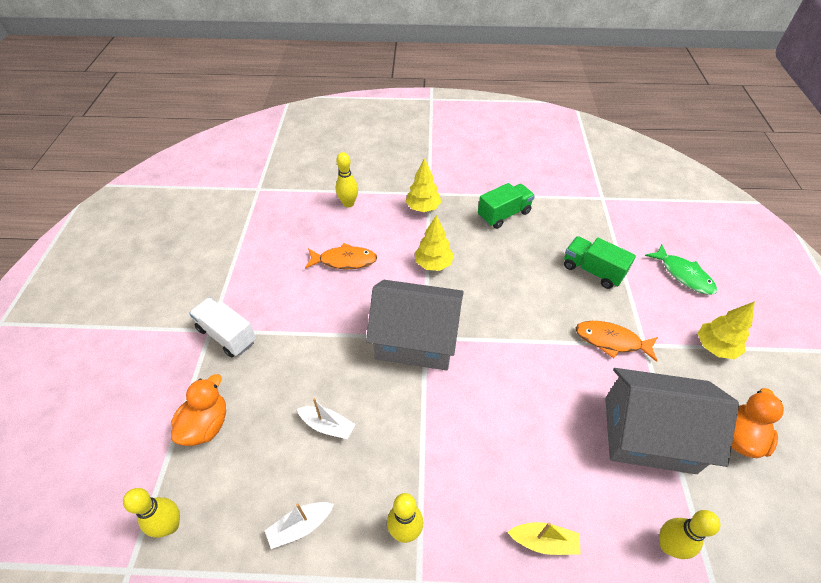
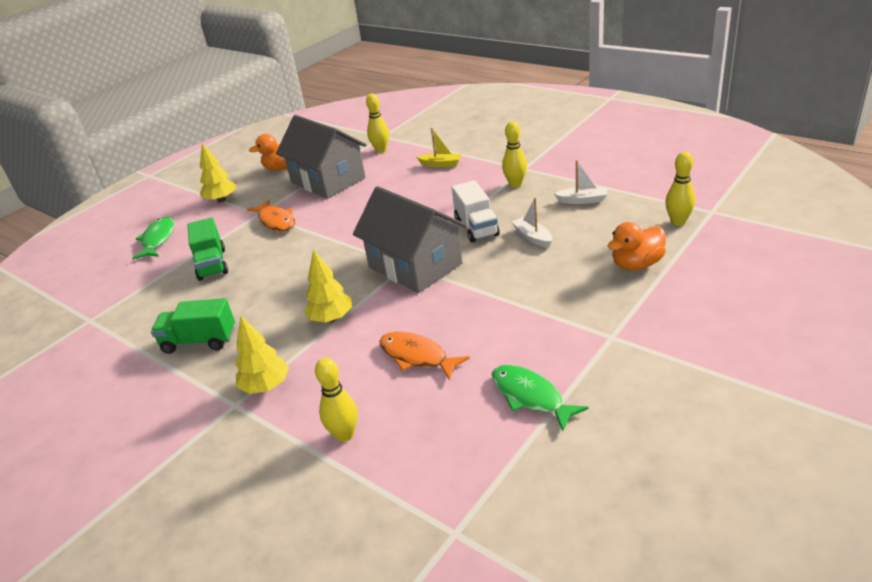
camera: 140 degrees left, 15 degrees down
(227, 335) = (593, 325): white truck -> white truck (476, 227)
(251, 263) = (530, 396): none -> green fish
(544, 541) = (441, 164): yellow boat -> yellow boat turned 150 degrees clockwise

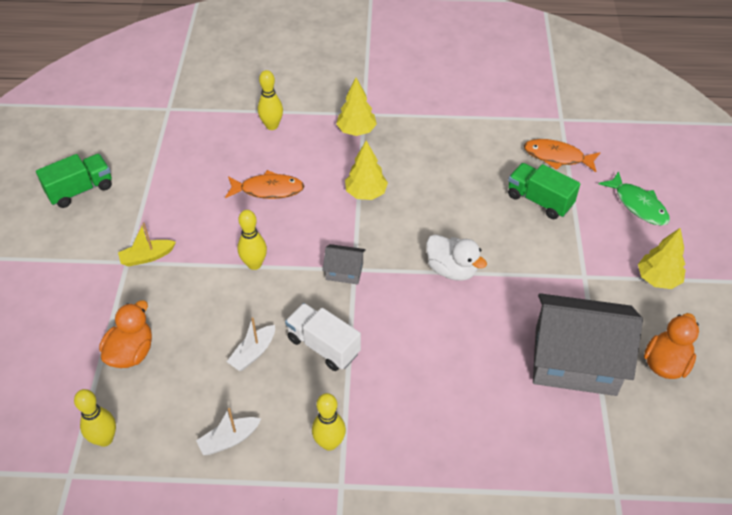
camera: 140 degrees right, 15 degrees up
(199, 341) = (447, 138): green truck -> green truck (80, 190)
(276, 221) = (550, 273): orange fish -> orange fish (557, 157)
(336, 242) = (451, 269): none -> white duck
(381, 150) = (578, 455): yellow bowling pin -> yellow bowling pin (254, 264)
(415, 265) = (344, 271): grey house -> grey house, size x0.43
(441, 164) = (461, 452): yellow boat -> yellow boat (147, 257)
(530, 396) = (166, 192): green fish -> none
(532, 237) = (253, 353): white boat -> white boat turned 105 degrees clockwise

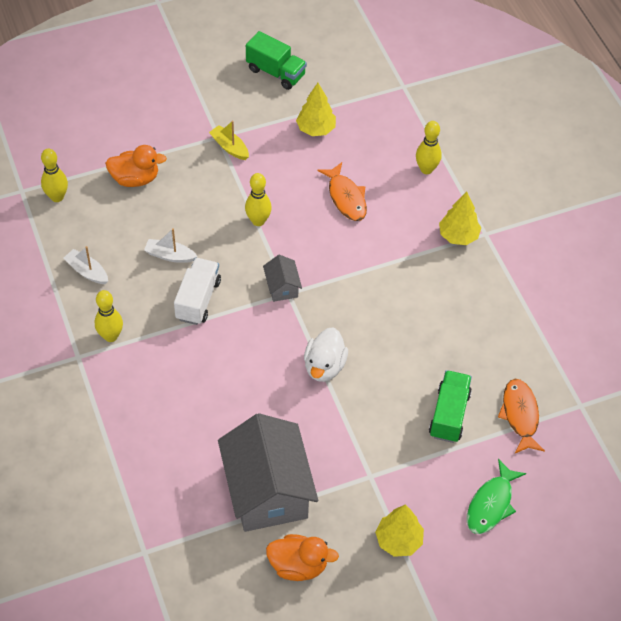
camera: 65 degrees right, 5 degrees up
(366, 193) = (381, 271): yellow tree -> yellow tree (316, 129)

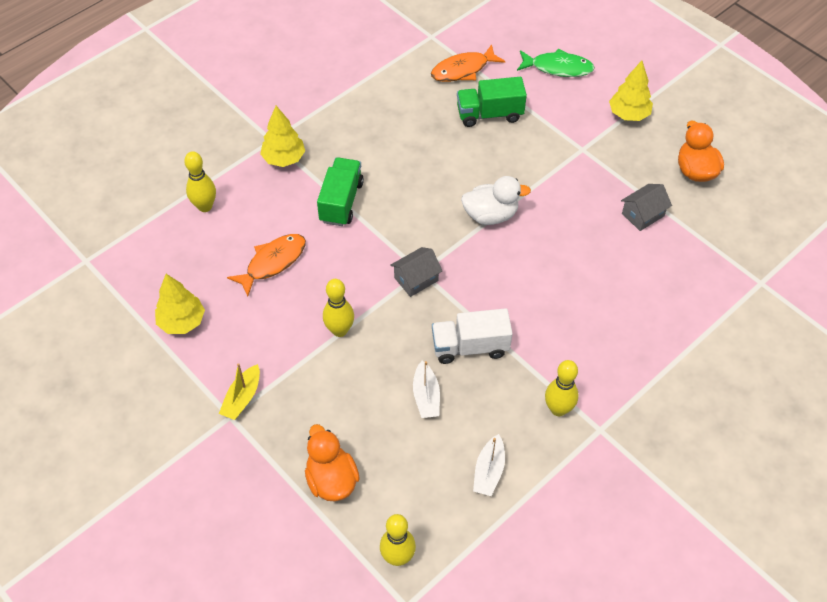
camera: 110 degrees left, 0 degrees up
(267, 490) = (643, 215): grey house -> grey house, size x0.43
(276, 72) = (101, 394): green truck -> green truck (341, 202)

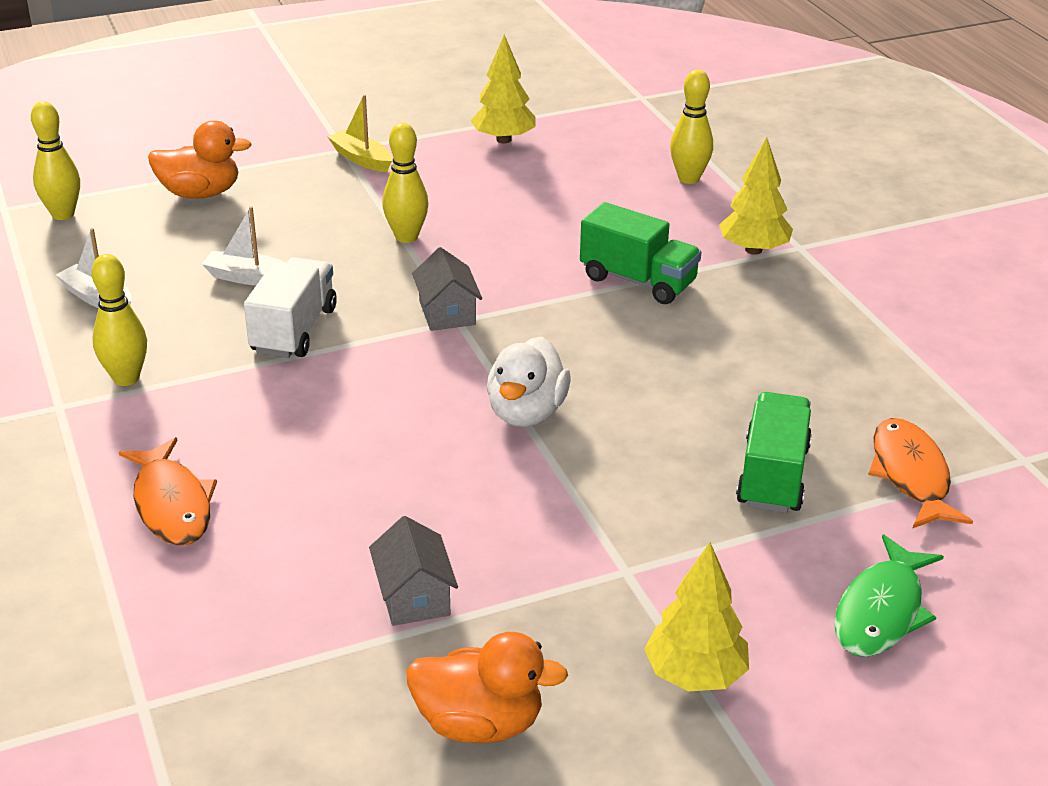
camera: 110 degrees right, 20 degrees down
(273, 262) = (556, 210): orange fish -> orange fish (172, 504)

